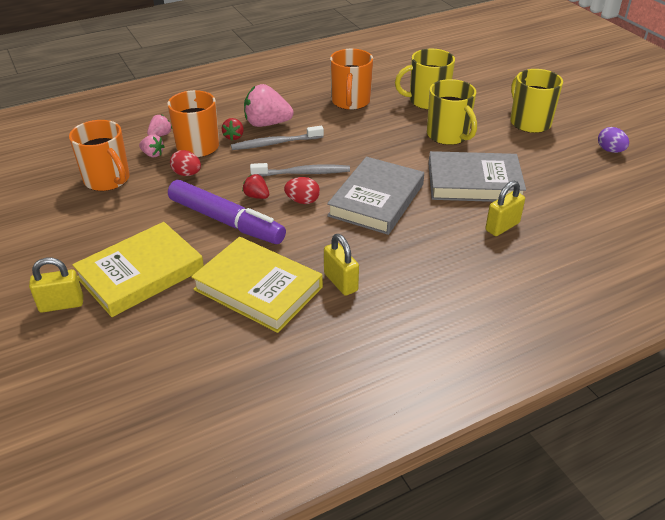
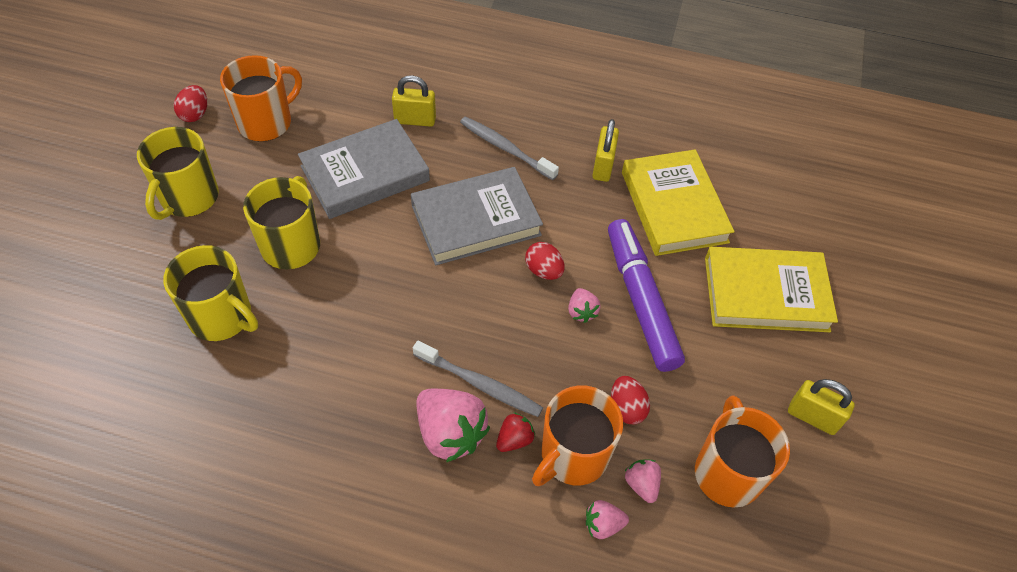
camera: 140 degrees left, 15 degrees up
(61, 304) = (856, 308): yellow padlock -> yellow padlock (812, 417)
(256, 196) = (581, 312): red strawberry -> pink strawberry
(303, 173) = (502, 309): grey toothbrush -> grey toothbrush (505, 148)
(350, 102) = (303, 393): orange mug -> orange mug (266, 122)
(474, 182) = (365, 173): grey book -> grey book turned 75 degrees counterclockwise
(610, 150) = (195, 114): purple egg -> red egg

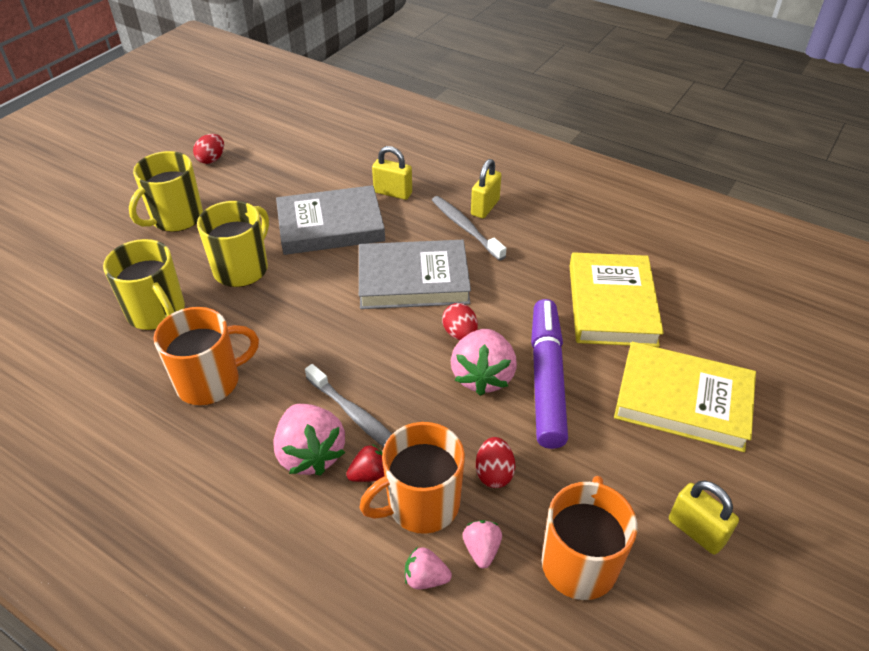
camera: 20 degrees right, 10 degrees down
(266, 122) = (266, 174): orange mug -> orange mug (210, 381)
(581, 312) = (482, 376): pink strawberry -> pink strawberry, size x1.96
(603, 166) = (553, 258): yellow padlock -> yellow padlock (485, 207)

